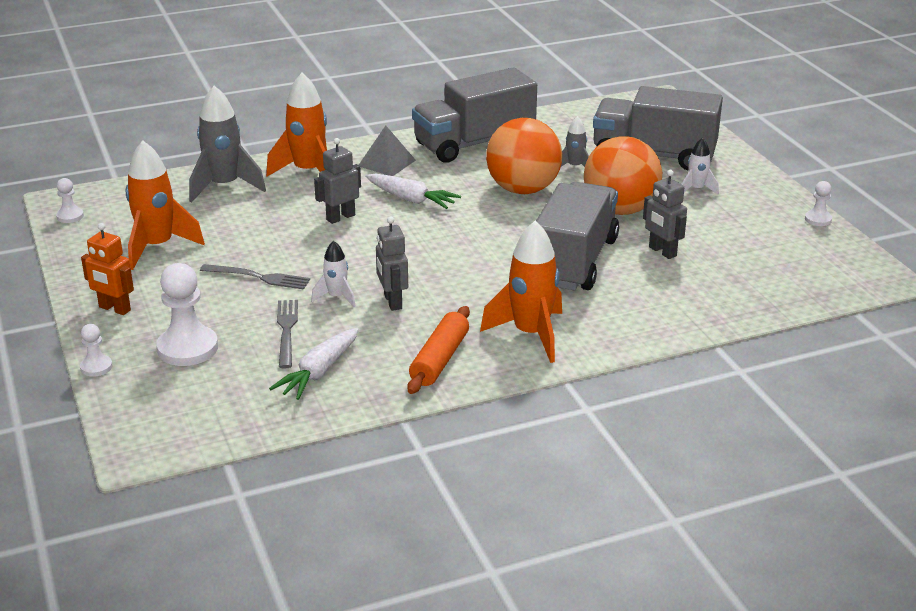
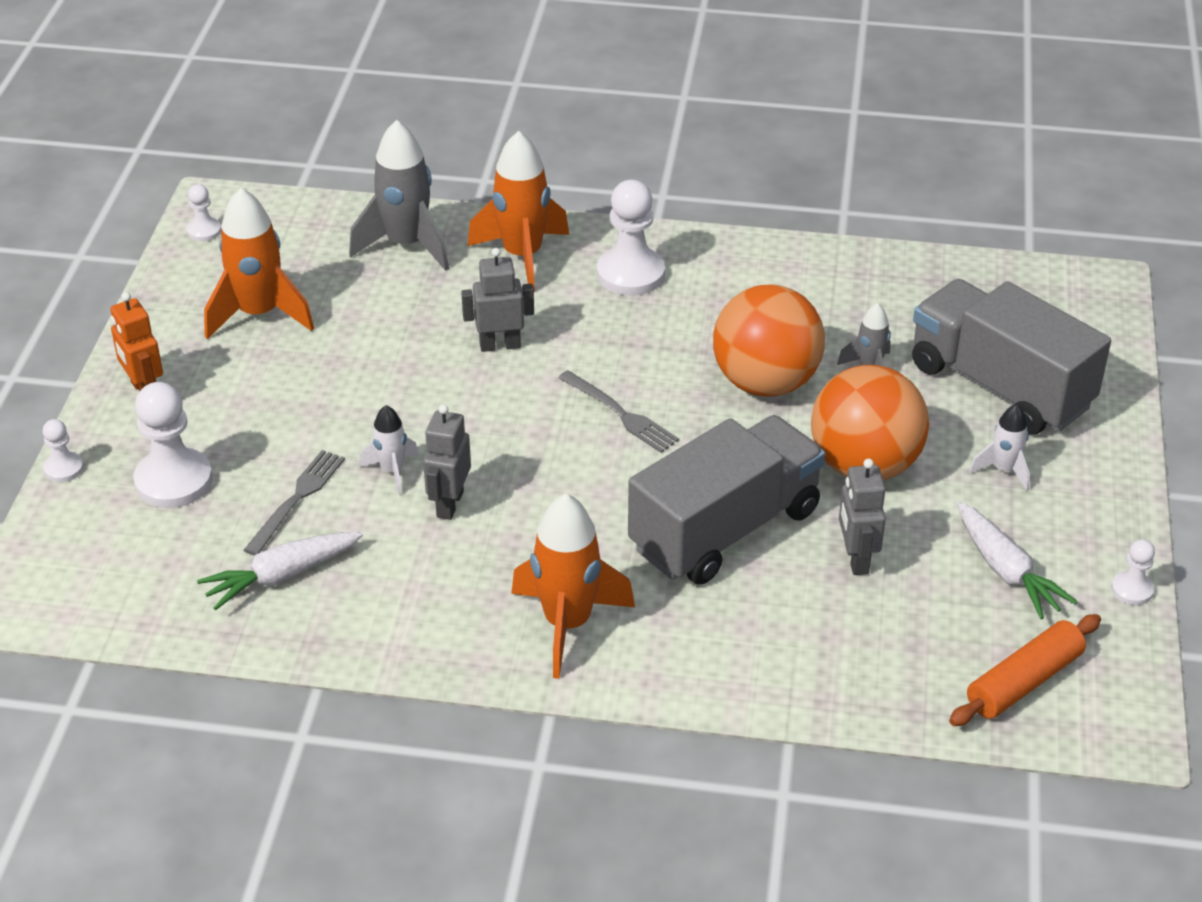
camera: 30 degrees right, 10 degrees up
(259, 277) = (331, 405): grey fork -> grey fork (621, 414)
(386, 163) = (630, 274): grey pyramid -> white pawn
(411, 199) = (609, 347): white carrot -> white carrot (1006, 571)
(439, 359) = (428, 616): orange rolling pin -> orange rolling pin (1023, 681)
(474, 143) = (771, 280): grey truck -> none

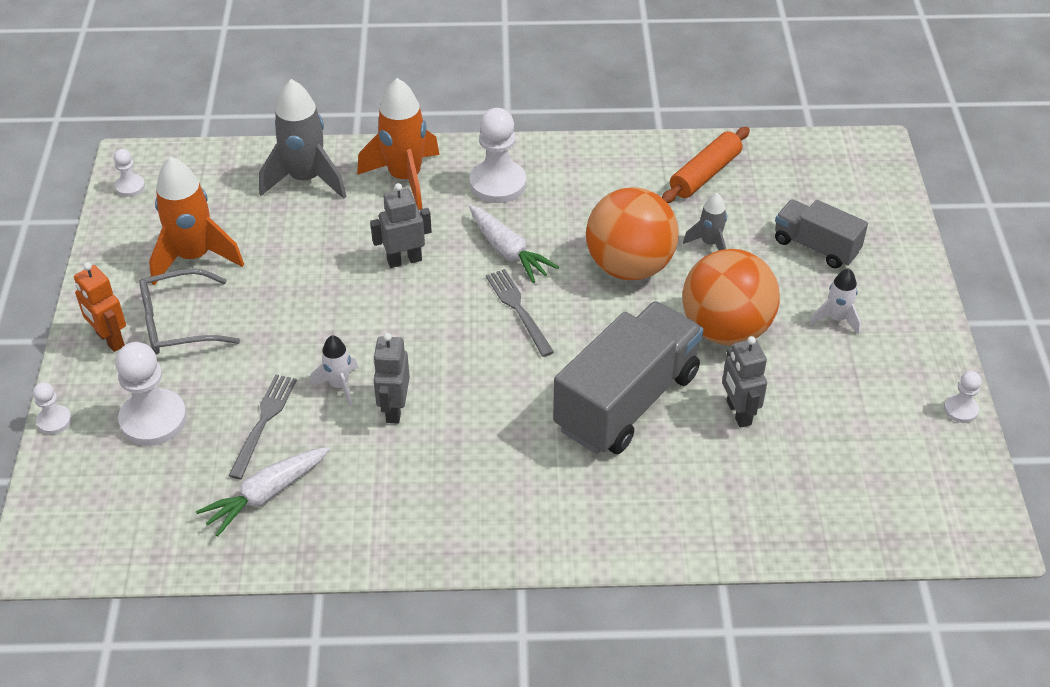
camera: 10 degrees left, 5 degrees up
(225, 383) = (178, 323): none -> grey glasses
(567, 624) = (517, 504): orange rocket -> none
(621, 414) = (518, 309): grey fork -> grey fork turned 150 degrees counterclockwise
(1000, 386) = (816, 246): grey truck -> grey truck, size x0.56
(1006, 571) = (859, 407): white carrot -> white carrot (508, 251)
(1023, 681) = (896, 502): orange rolling pin -> orange rolling pin (705, 174)

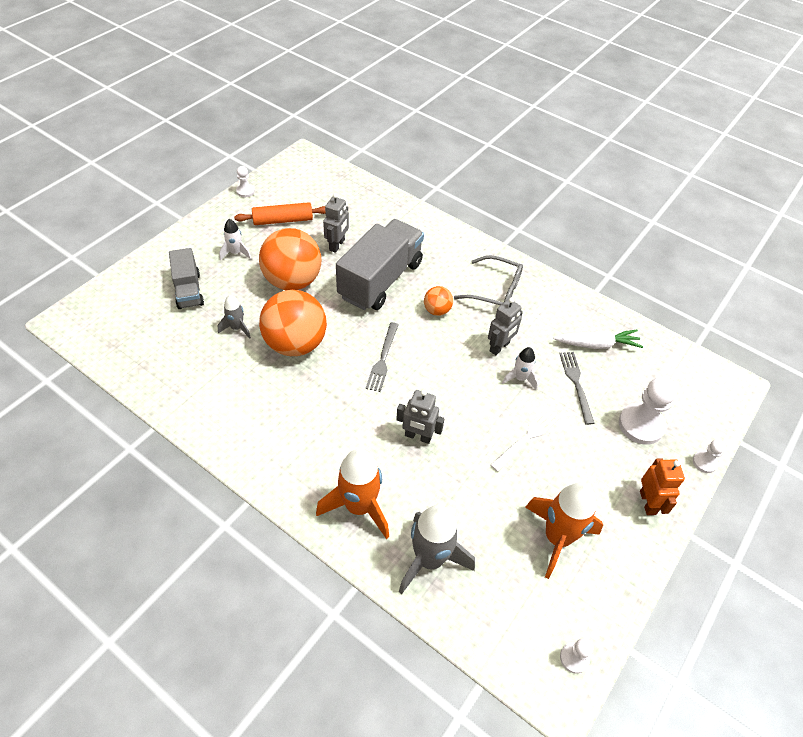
camera: 145 degrees left, 5 degrees up
(178, 323) = (595, 485): grey glasses -> grey glasses (495, 290)
(264, 422) = (576, 384): grey fork -> grey fork turned 120 degrees clockwise
(285, 326) = (527, 438): none -> white fork
(498, 184) = (304, 456): white pawn -> none
(508, 251) = (350, 399): white carrot -> none
(514, 407) = (437, 310): none -> orange ball
(627, 401) = (380, 280): grey truck -> grey truck turned 135 degrees clockwise
(705, 174) = (177, 372): orange rolling pin -> orange rolling pin (283, 220)

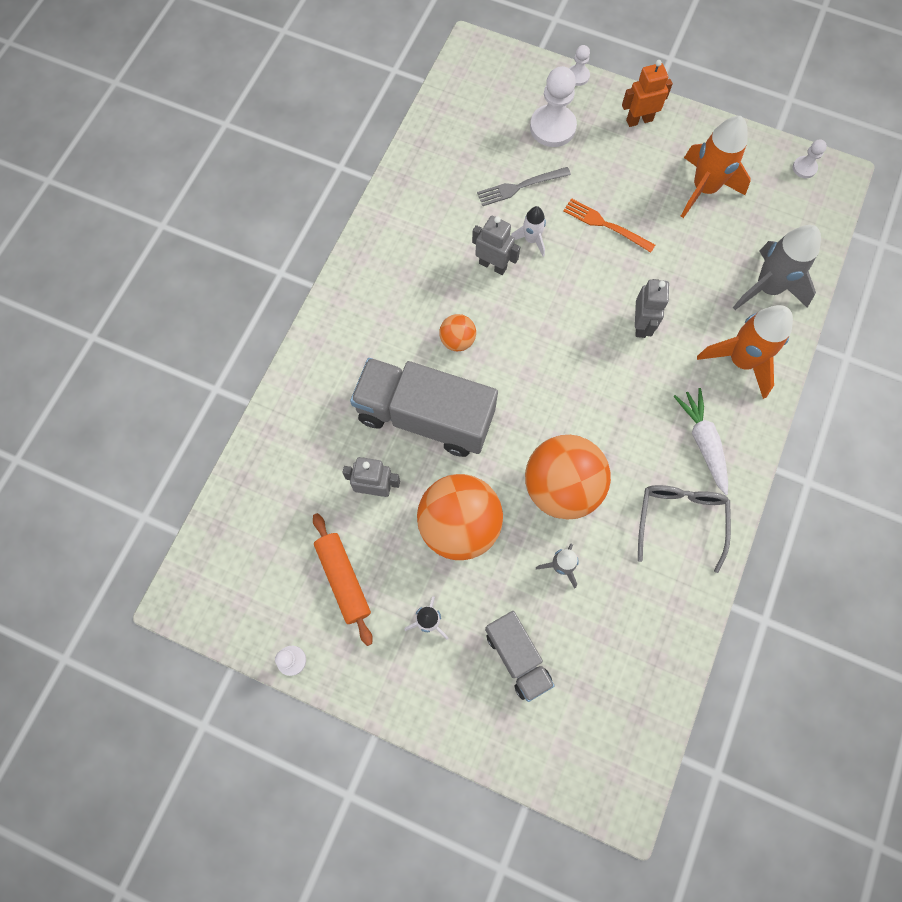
camera: 100 degrees left, 20 degrees up
(188, 290) = (517, 657): grey truck -> grey truck turned 90 degrees clockwise
(383, 359) = (551, 383): grey fork -> none
(495, 290) = (404, 282): grey glasses -> grey glasses (680, 520)
(527, 438) = (605, 225): white fork -> orange fork
(597, 345) = (458, 171): white carrot -> white carrot (703, 442)

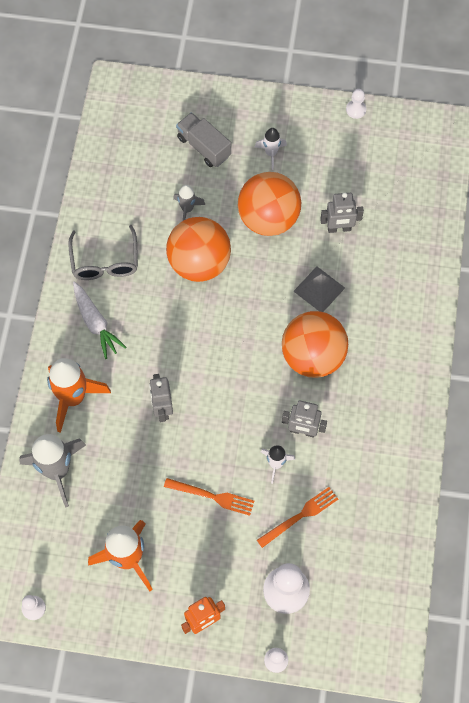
camera: 165 degrees right, 5 degrees down
(343, 579) = (339, 165): orange rolling pin -> none
(425, 417) = (319, 289): grey truck -> grey pyramid
(457, 340) = (313, 356): orange ball -> orange ball, size x2.10
(520, 187) = (300, 516): grey fork -> orange fork

